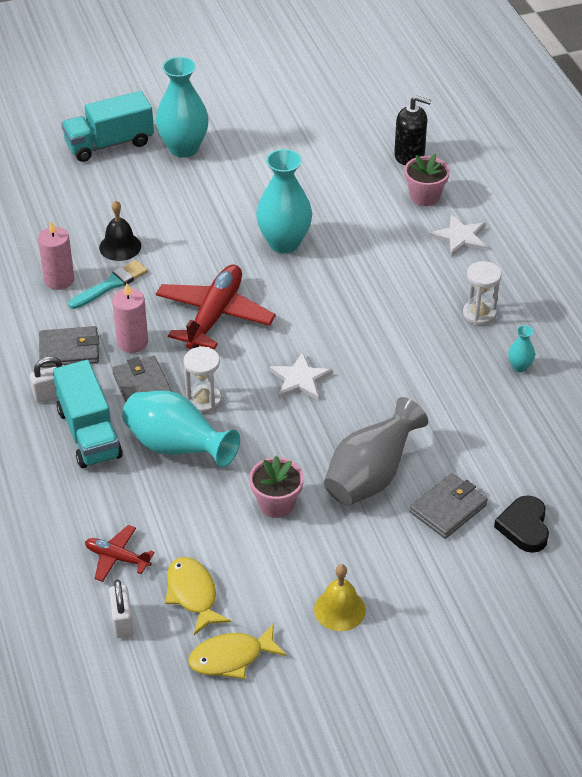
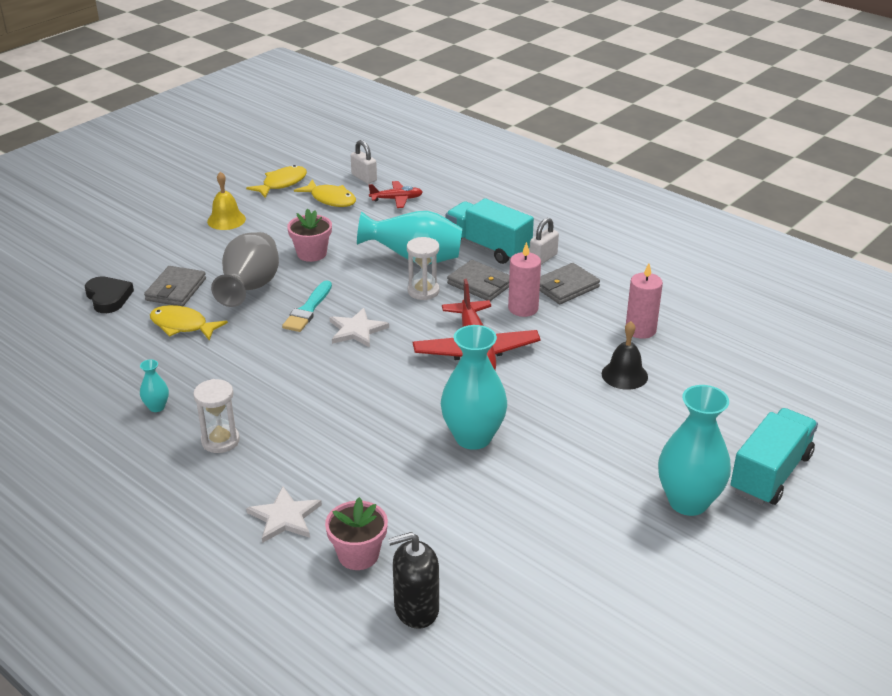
camera: 150 degrees right, 10 degrees down
(111, 284) = (592, 342): turquoise brush -> turquoise brush (308, 310)
(461, 453) = (182, 326): none -> yellow fish

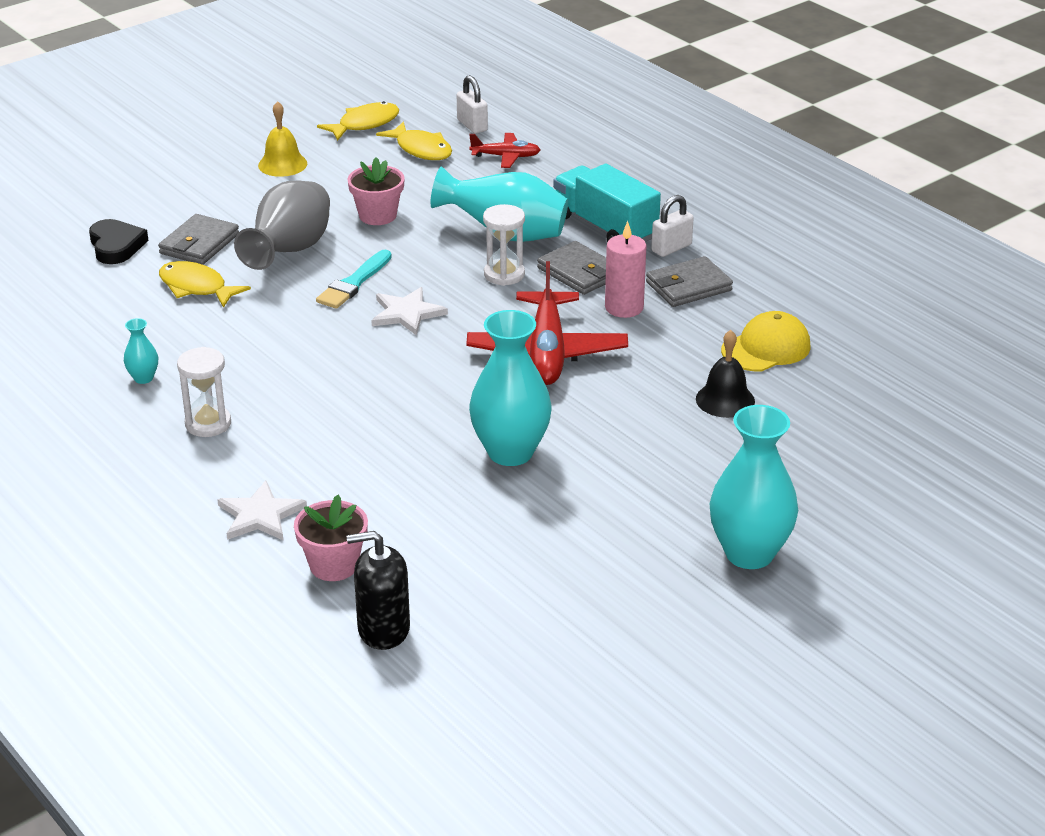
camera: 10 degrees right, 0 degrees up
(640, 330) = (766, 348): pink candle -> yellow cap
(770, 473) = (866, 533): turquoise truck -> none

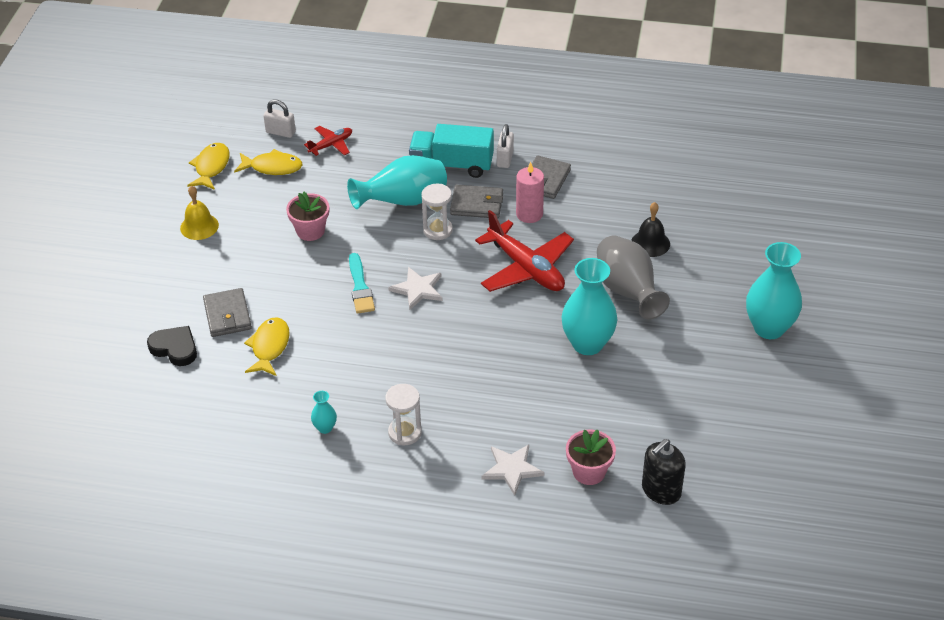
camera: 40 degrees left, 10 degrees up
(196, 287) = (269, 347): yellow fish -> yellow fish turned 105 degrees clockwise
(289, 252) = (292, 288): grey vase -> grey vase (627, 292)
(766, 348) = (631, 198): yellow cap -> none

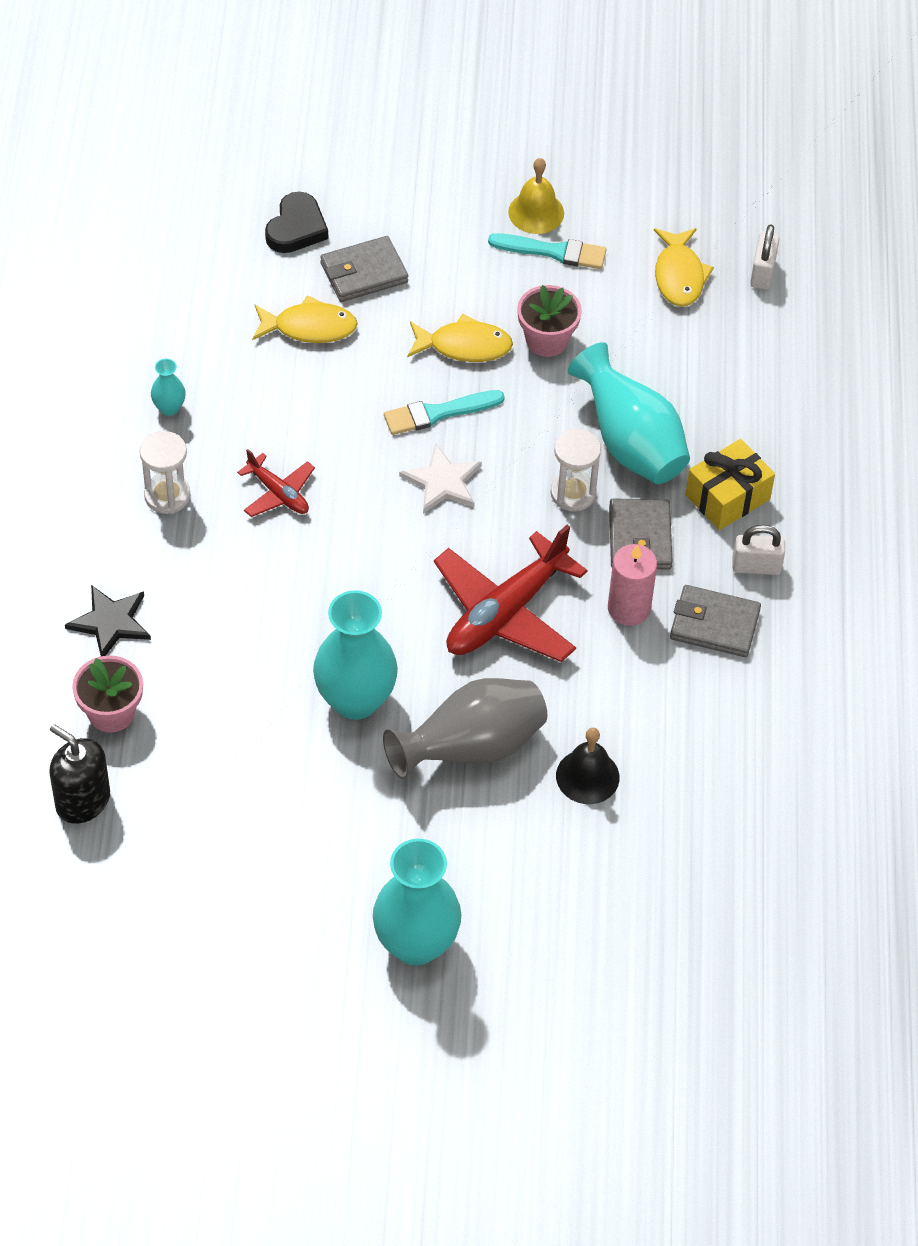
camera: 80 degrees right, 10 degrees up
(211, 167) = (665, 204): yellow fish -> yellow fish (464, 346)
(236, 221) = (553, 251): none -> turquoise brush
(331, 145) = (745, 339): red plane -> red plane (278, 493)
(452, 165) = (727, 497): turquoise truck -> yellow gift
(512, 469) = (110, 622): white star -> black star

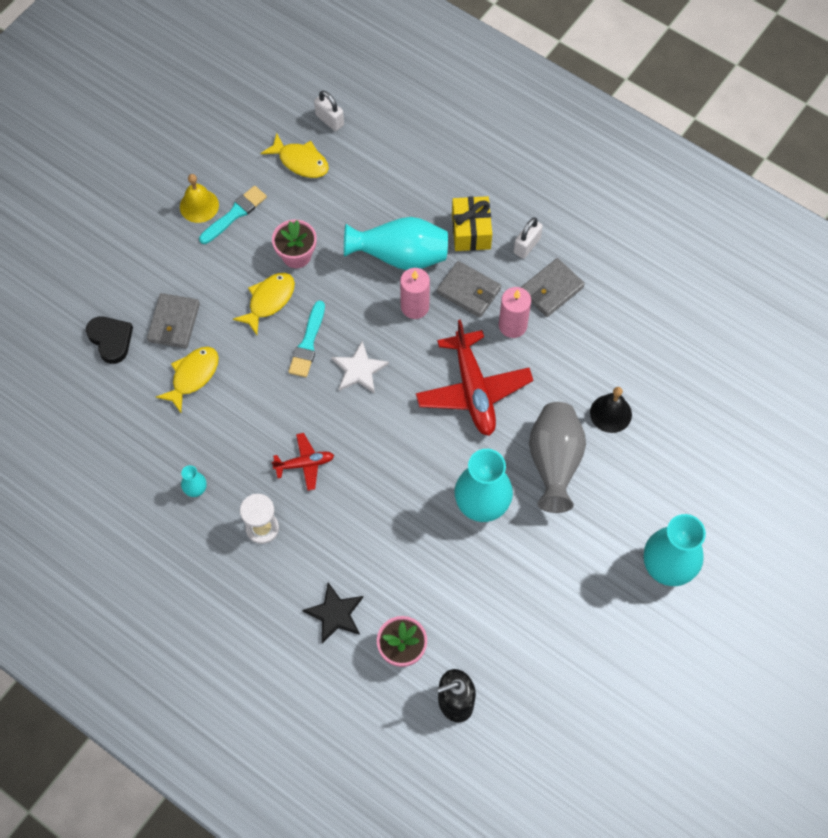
camera: 55 degrees left, 10 degrees up
(573, 493) = (415, 307): white hourglass -> pink candle

